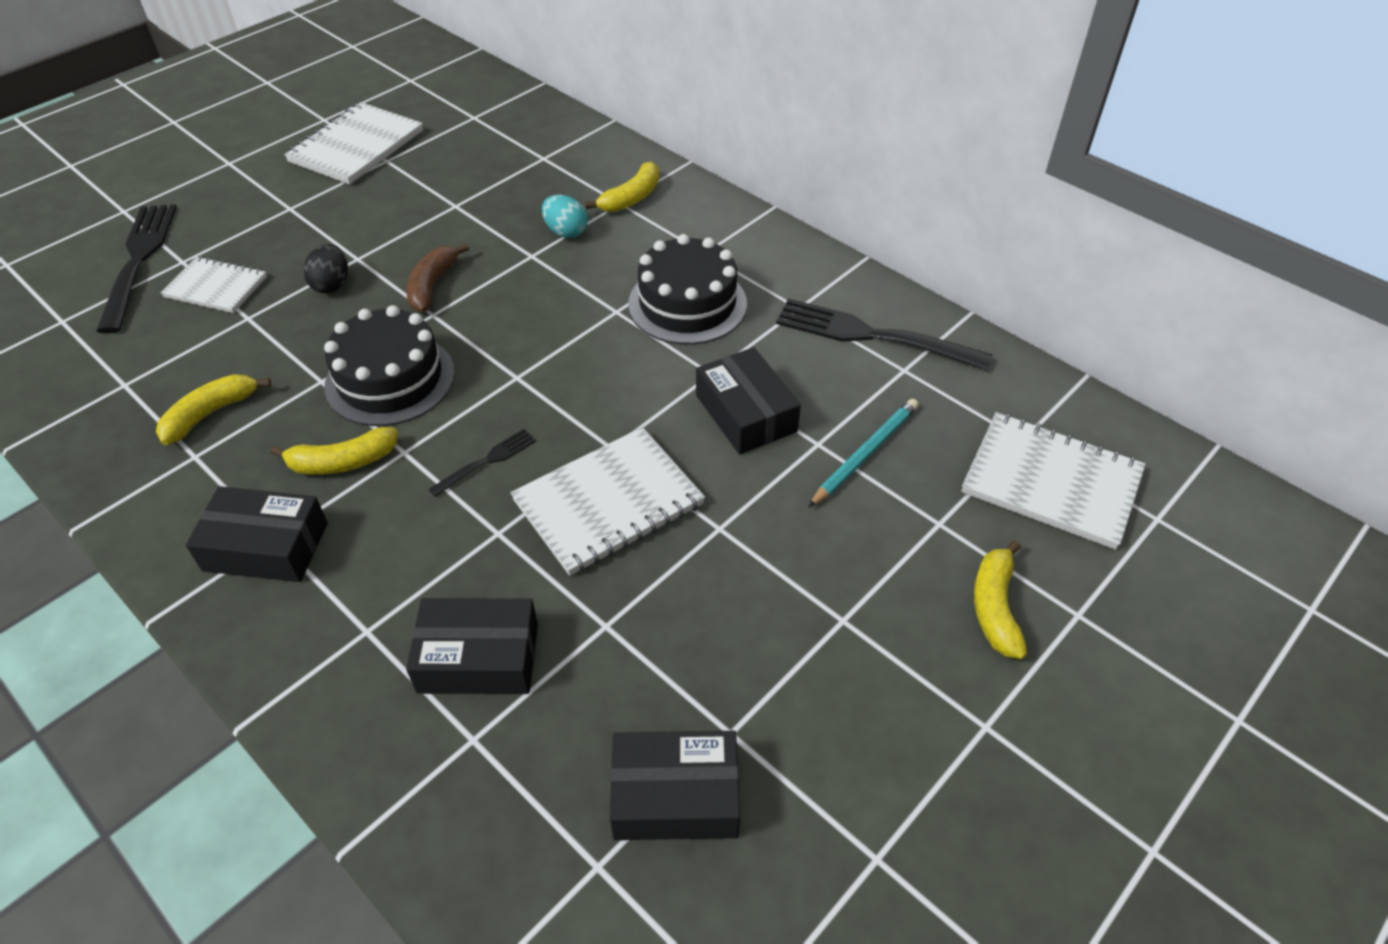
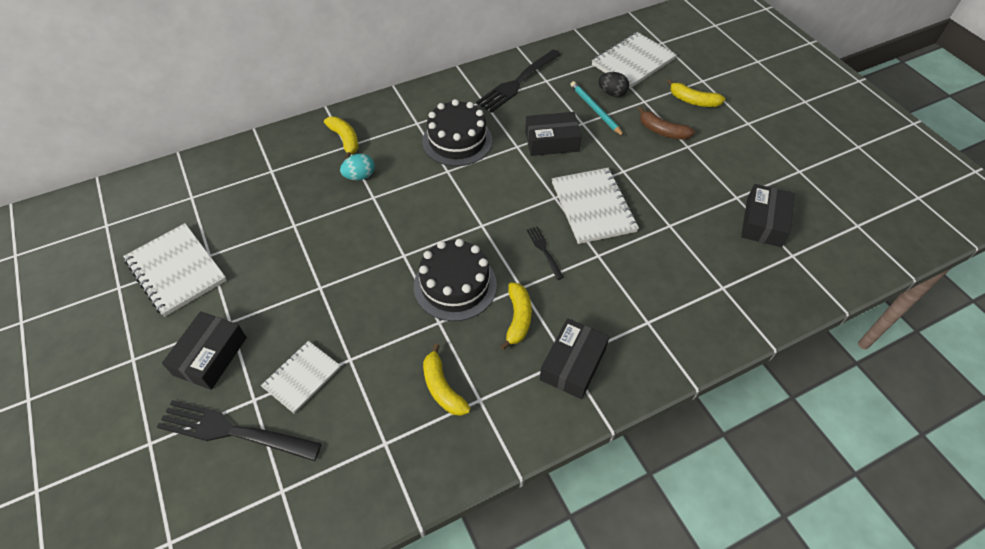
camera: 70 degrees left, 5 degrees up
(332, 284) = (341, 305): black egg -> black egg (612, 93)
(432, 286) = (375, 250): brown banana -> brown banana (662, 131)
(478, 658) = (677, 277): black box -> black box (210, 356)

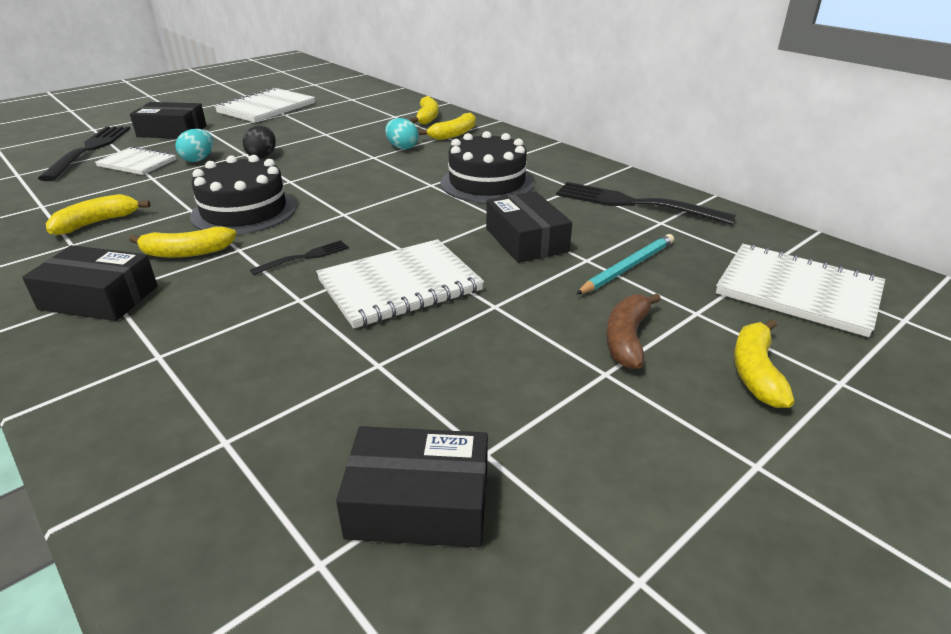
camera: 75 degrees right, 20 degrees down
(291, 149) = (427, 118): none -> yellow banana
(317, 324) = (198, 159): none -> turquoise egg
(612, 93) = (685, 278): black egg -> black egg (262, 156)

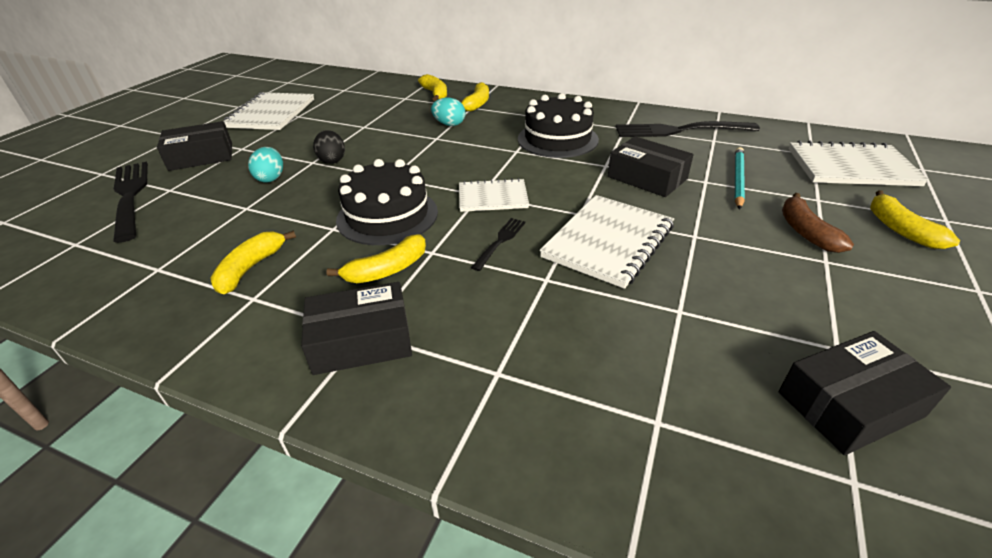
camera: 25 degrees left, 5 degrees up
(137, 163) = (208, 197): white notebook -> white notebook (493, 197)

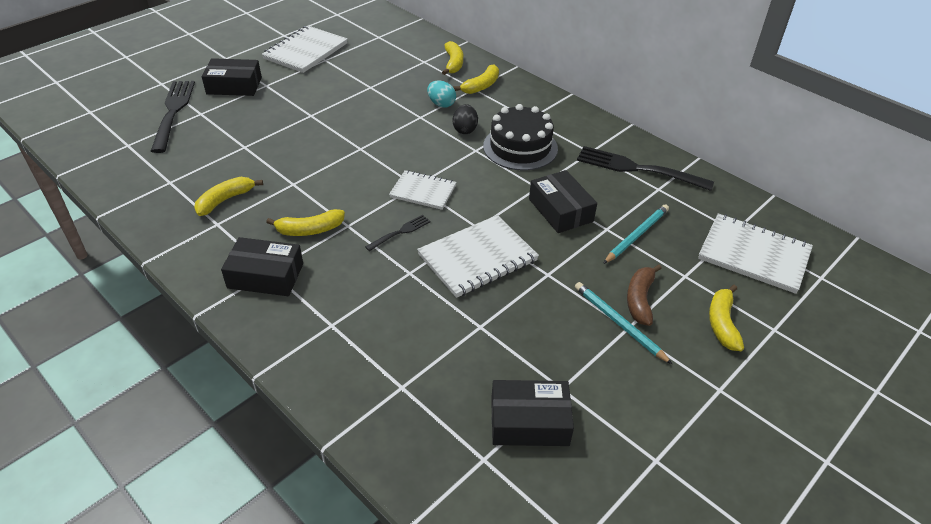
camera: 20 degrees right, 5 degrees up
(271, 178) = (273, 123): turquoise egg -> none
(332, 160) = (326, 117): black egg -> black egg (465, 129)
(387, 215) = (336, 184): black cake -> none
(813, 259) = (618, 323): none -> turquoise pencil

